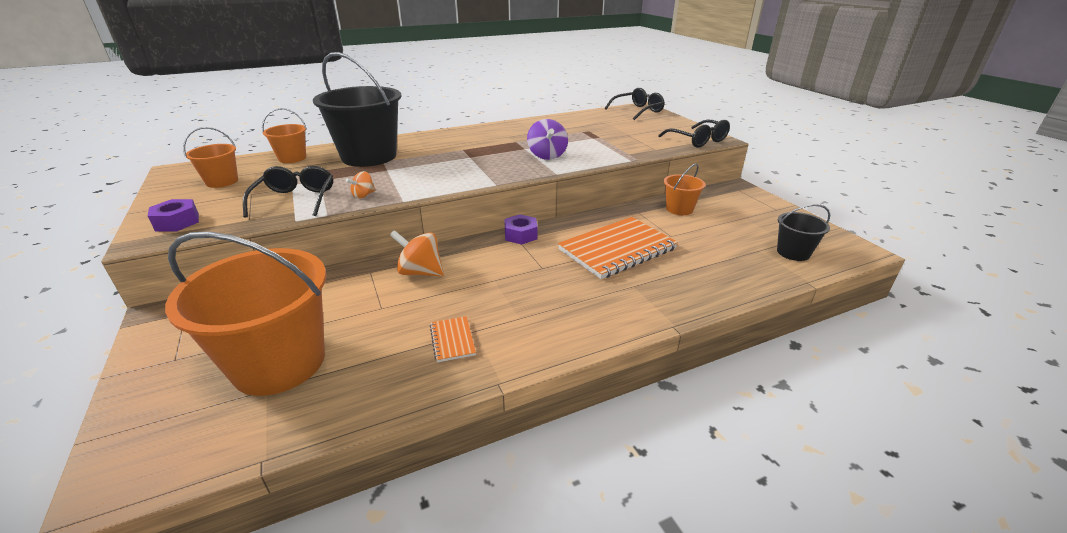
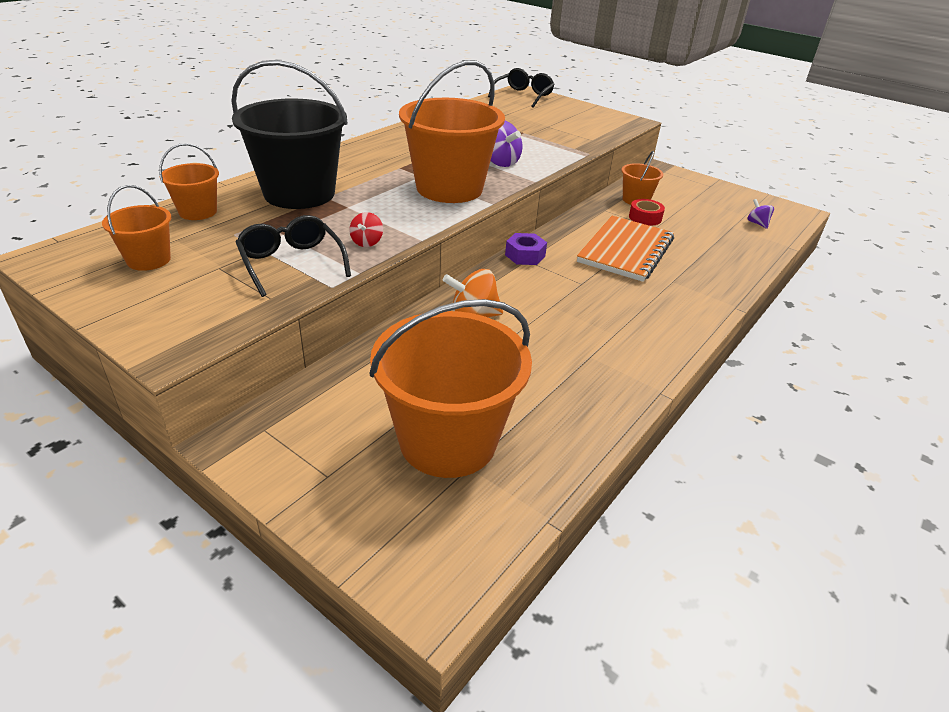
camera: 30 degrees left, 5 degrees up
(177, 222) = (178, 322): purple nut -> none
(363, 195) = (367, 242): orange spinning top -> red spinning top
(452, 340) = (582, 370): orange notebook -> none
(478, 168) = (449, 188): none -> orange bucket
(671, 225) = (645, 218): none -> red tape
(697, 140) = (617, 125): black glasses -> none
(793, 252) = (757, 223): black bucket -> purple spinning top

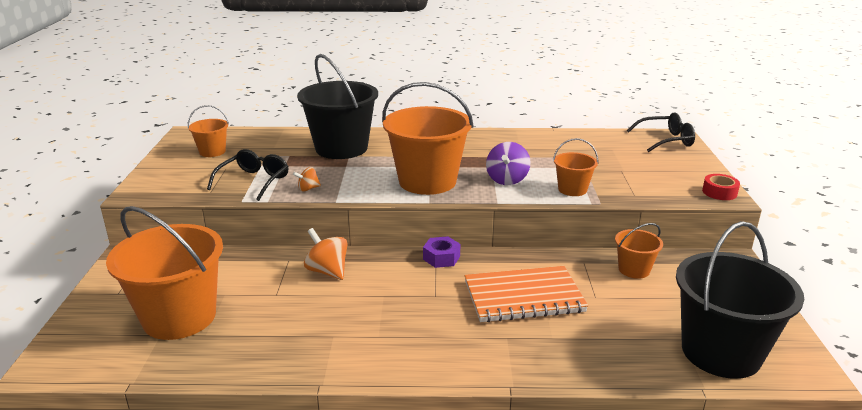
camera: 55 degrees right, 10 degrees down
(198, 212) = (278, 138): orange bucket -> orange bucket (572, 189)
(367, 242) = (308, 189): red spinning top -> orange spinning top
(645, 218) = (606, 285): red tape -> red tape (719, 192)
(757, 223) = (721, 352): purple spinning top -> black bucket

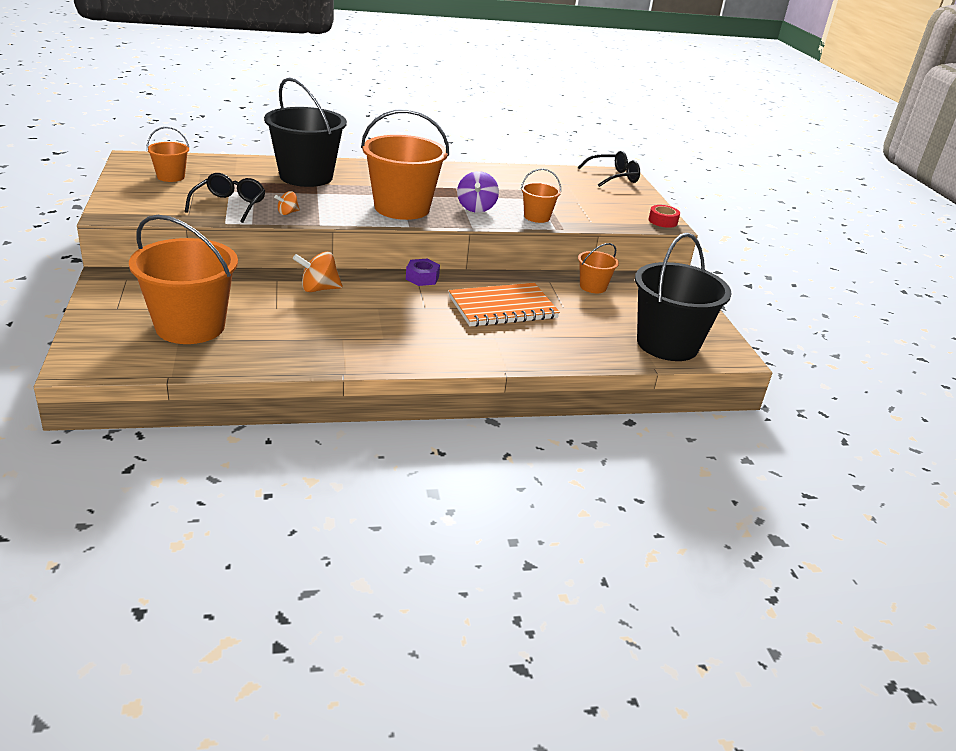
camera: 15 degrees left, 5 degrees up
(327, 271) = (318, 289): orange spinning top -> orange spinning top turned 45 degrees counterclockwise

